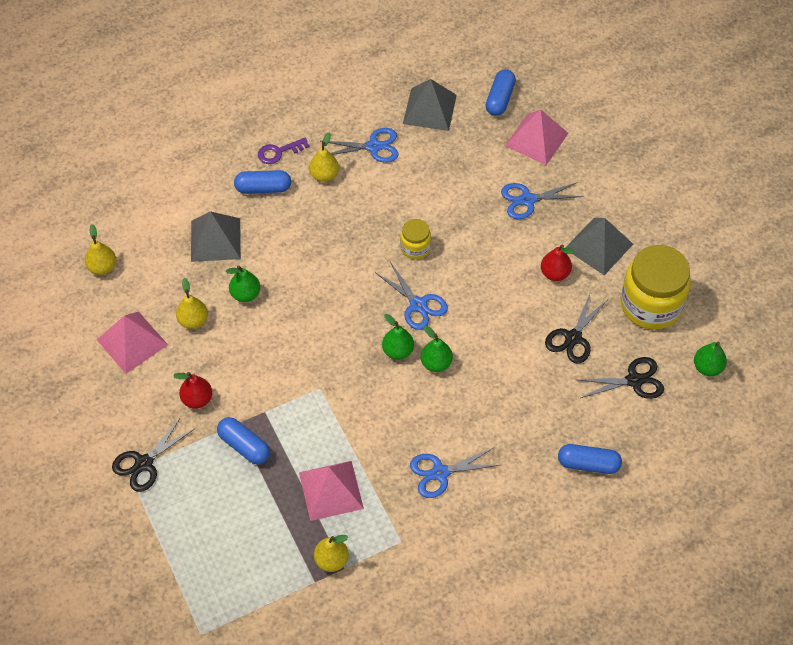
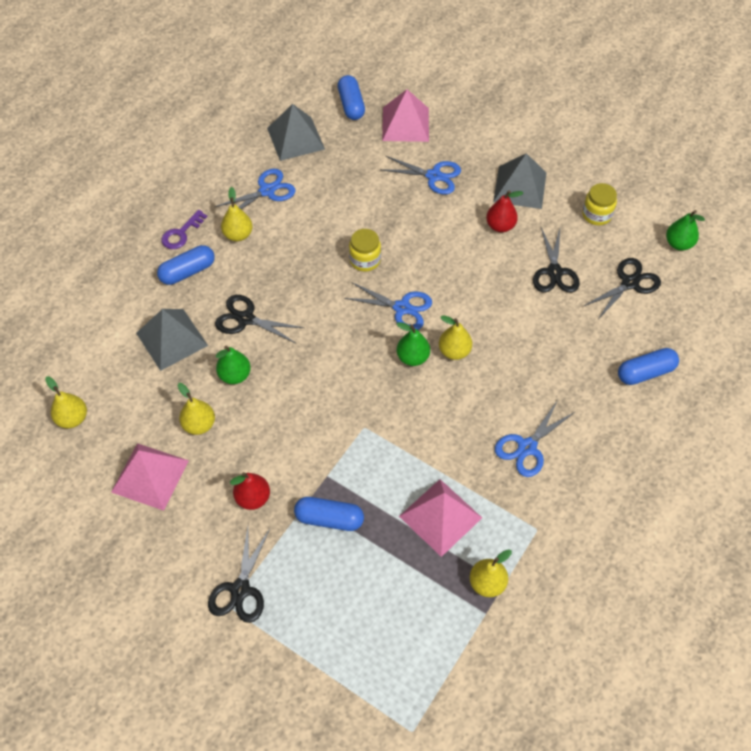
camera: 30 degrees left, 0 degrees up
(284, 251) = (246, 319): none -> black scissors
(436, 363) = (454, 351): green pear -> yellow pear
(528, 200) = (434, 176): blue scissors -> blue scissors turned 120 degrees counterclockwise
(651, 304) = (596, 215): yellow jar -> yellow jar, size x0.49

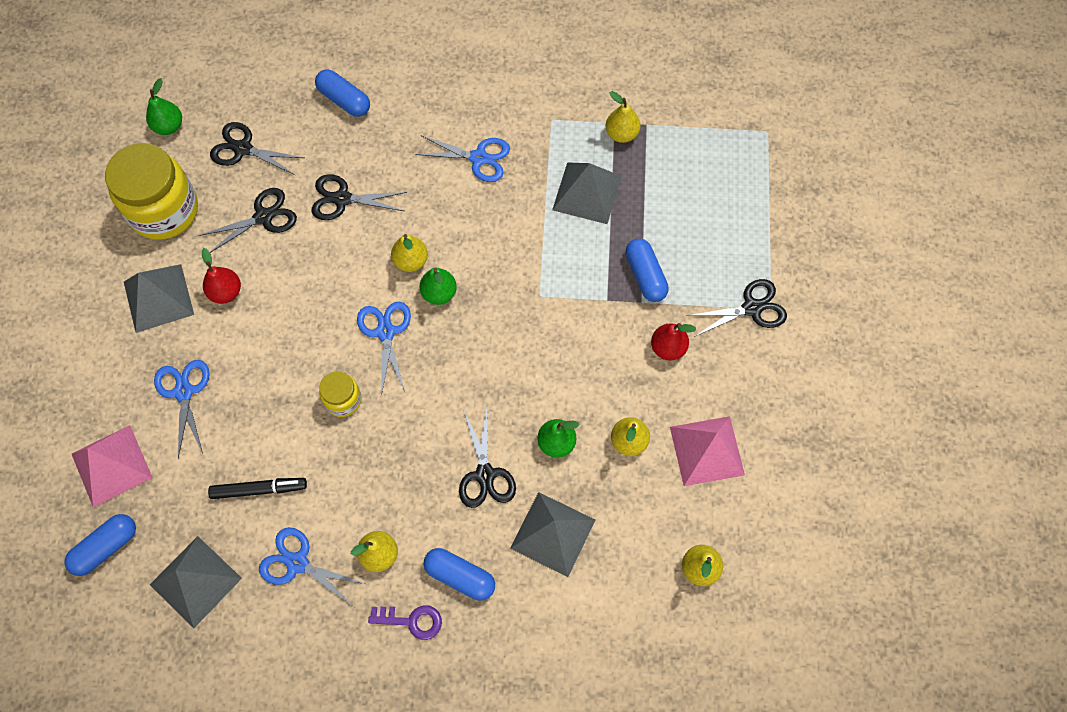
camera: 120 degrees left, 10 degrees up
(332, 190) = (259, 489): none -> black marker
(440, 517) = (587, 193): pink pyramid -> grey pyramid
(542, 330) = (342, 199): none -> black scissors
(596, 215) = (164, 210): yellow jar -> yellow jar, size x2.03

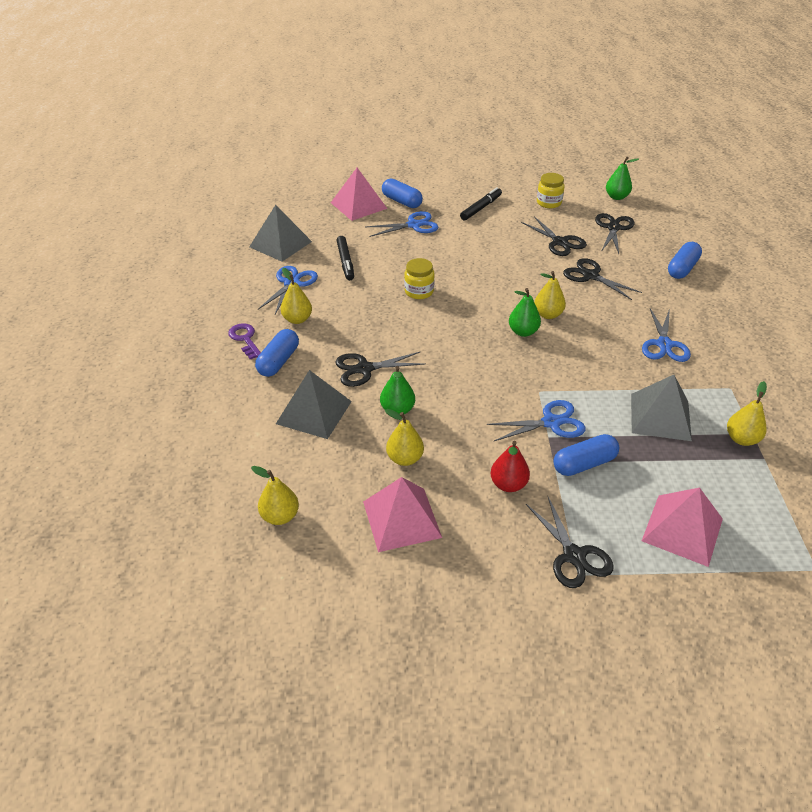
camera: 85 degrees right, 25 degrees down
(106, 547) = (304, 210): blue capsule -> blue capsule (402, 201)
(158, 298) = (481, 208): grey pyramid -> black marker
(164, 210) = (549, 202): yellow jar -> yellow jar, size x0.49
(226, 292) = (493, 233): red pear -> none
(342, 199) = (590, 276): black scissors -> black scissors turned 45 degrees counterclockwise
(385, 332) = (480, 307): blue scissors -> blue scissors (551, 422)
(411, 621) = (245, 339): purple key -> purple key turned 150 degrees clockwise
(725, 215) = (682, 529): none -> pink pyramid

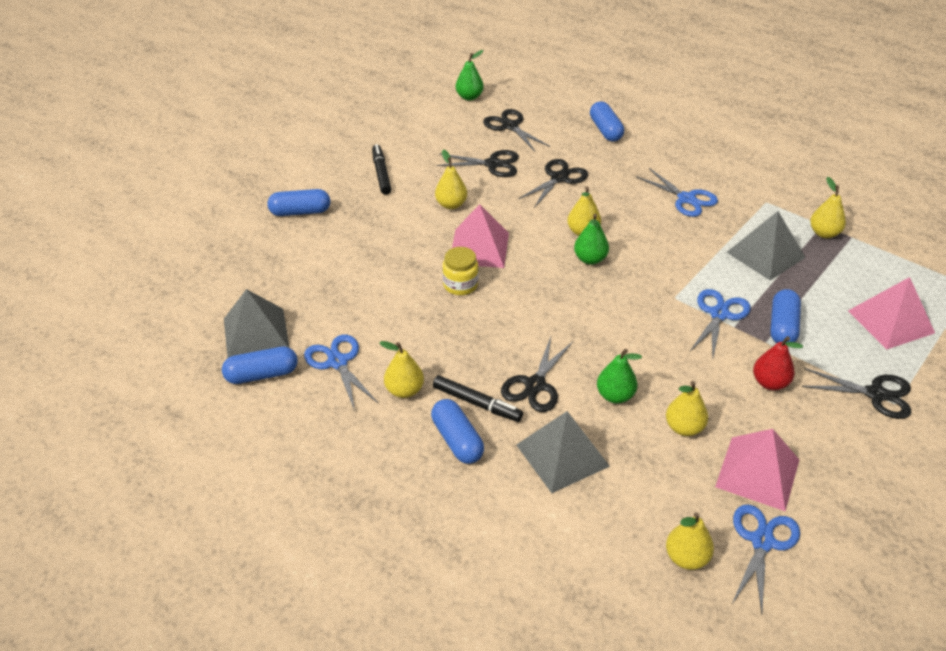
camera: 50 degrees left, 0 degrees up
(245, 339) = (391, 447): purple key -> none
(251, 264) = (262, 375): none -> blue capsule
(345, 262) = (351, 305): black marker -> black marker (477, 403)
(358, 205) = (265, 242): pink pyramid -> pink pyramid (479, 248)
(413, 225) = (351, 227): blue scissors -> blue scissors (762, 542)
(491, 248) = (451, 205): none -> yellow pear
(549, 202) = (427, 134): yellow jar -> none
(590, 276) = (559, 178): black scissors -> black scissors turned 135 degrees clockwise

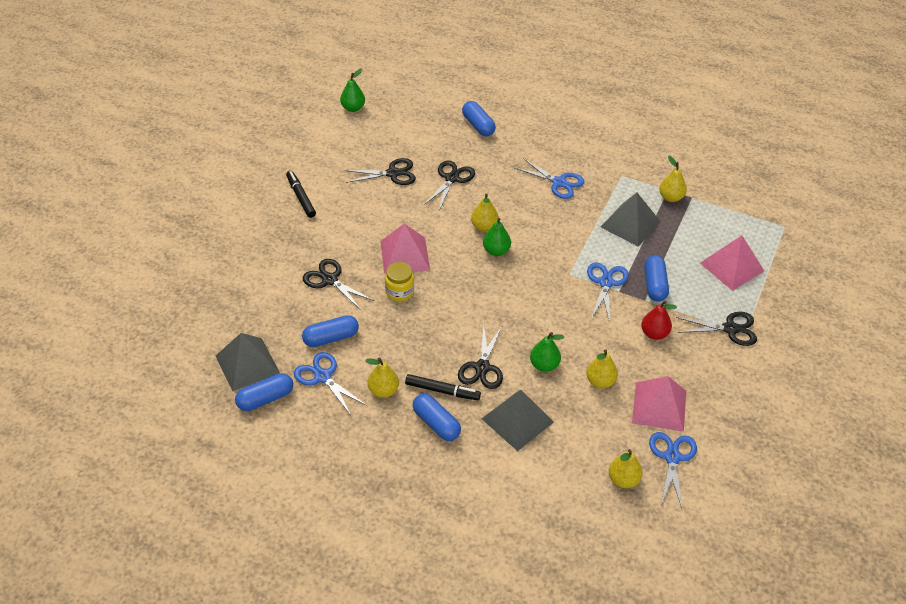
camera: 15 degrees left, 5 degrees up
(300, 212) = (243, 246): blue capsule -> blue capsule (331, 338)
(451, 205) = (369, 218): yellow pear -> none
(510, 126) = (396, 133): black scissors -> black scissors (330, 280)

